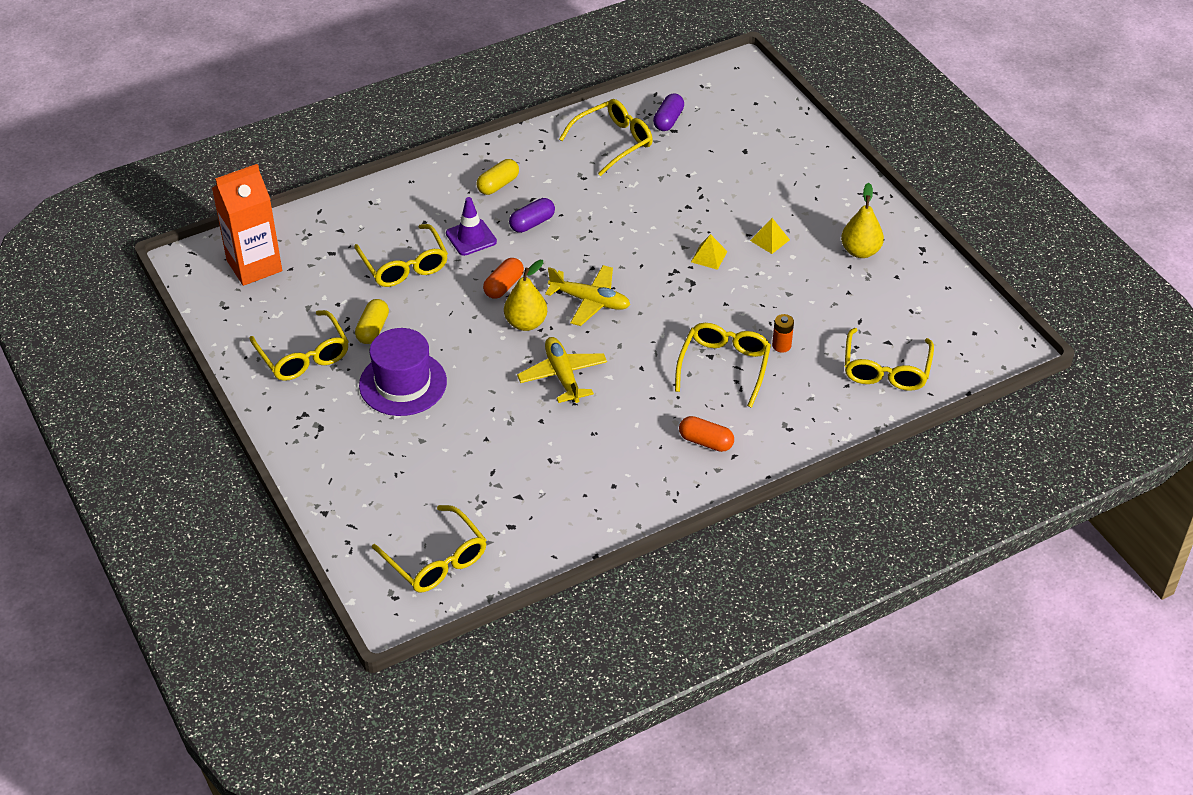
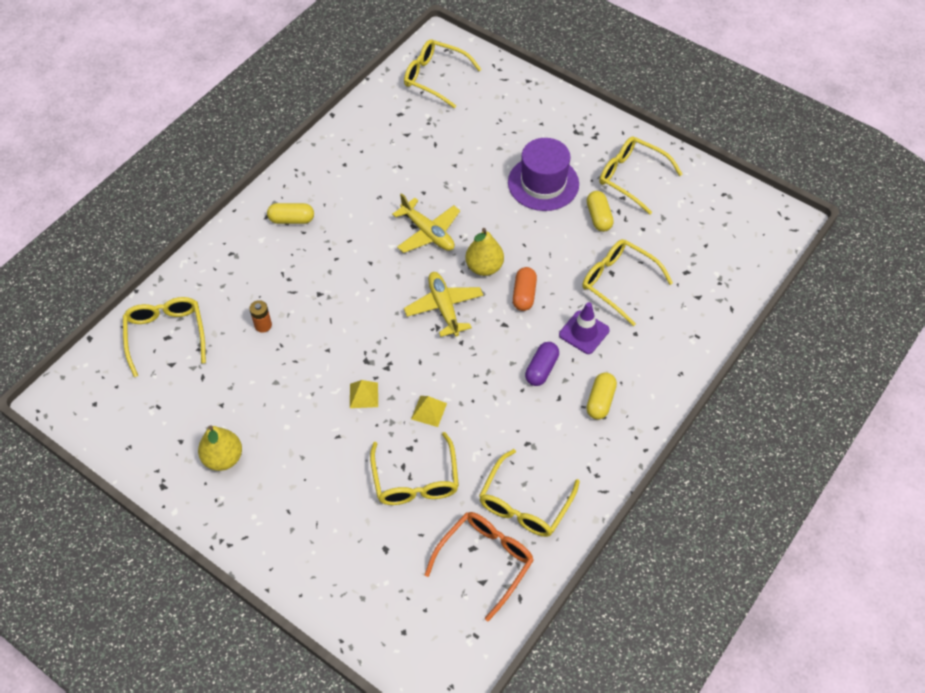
camera: 155 degrees right, 10 degrees up
(254, 266) = (735, 236): orange carton -> none
(590, 301) = (444, 307): yellow plane -> yellow plane turned 75 degrees clockwise
(668, 120) = (485, 561): purple capsule -> orange glasses
(706, 442) = (291, 219): orange capsule -> yellow capsule
(724, 366) = (303, 288): yellow glasses -> yellow glasses (415, 480)
(770, 240) = (315, 437): yellow pyramid -> yellow pyramid (429, 411)

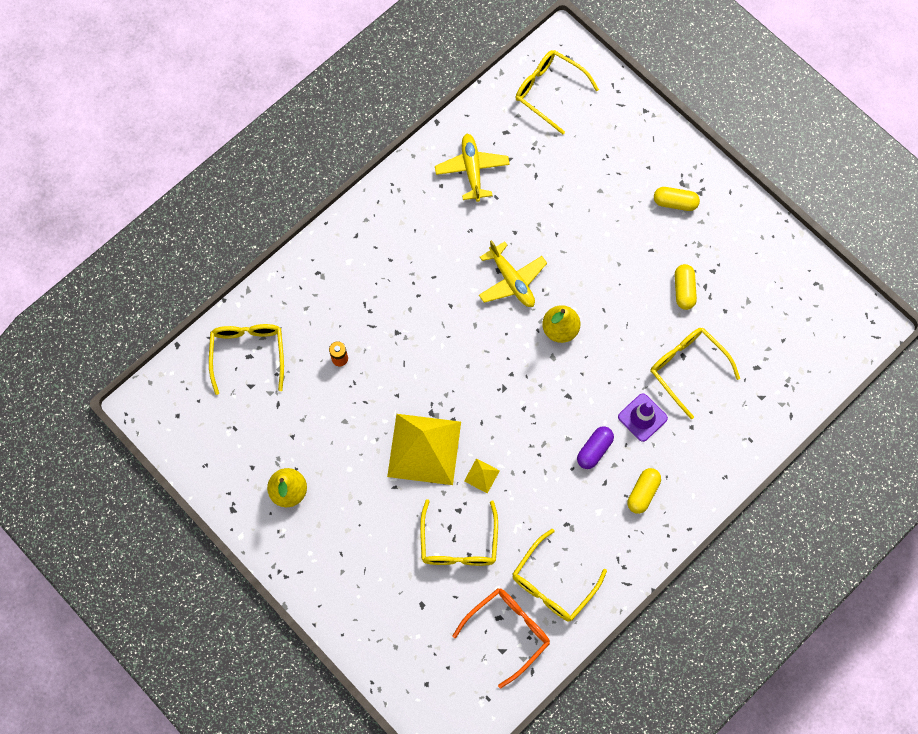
camera: 10 degrees right, 15 degrees up
(291, 219) = (380, 243): yellow capsule -> yellow capsule (675, 202)
(363, 395) = (424, 449): yellow pyramid -> yellow pyramid, size x2.49
(444, 307) = (513, 368): yellow plane -> yellow plane (472, 170)
(524, 295) = (593, 366): orange capsule -> none
(543, 183) = (636, 241): purple hat -> none
(631, 177) = (727, 248): yellow glasses -> none

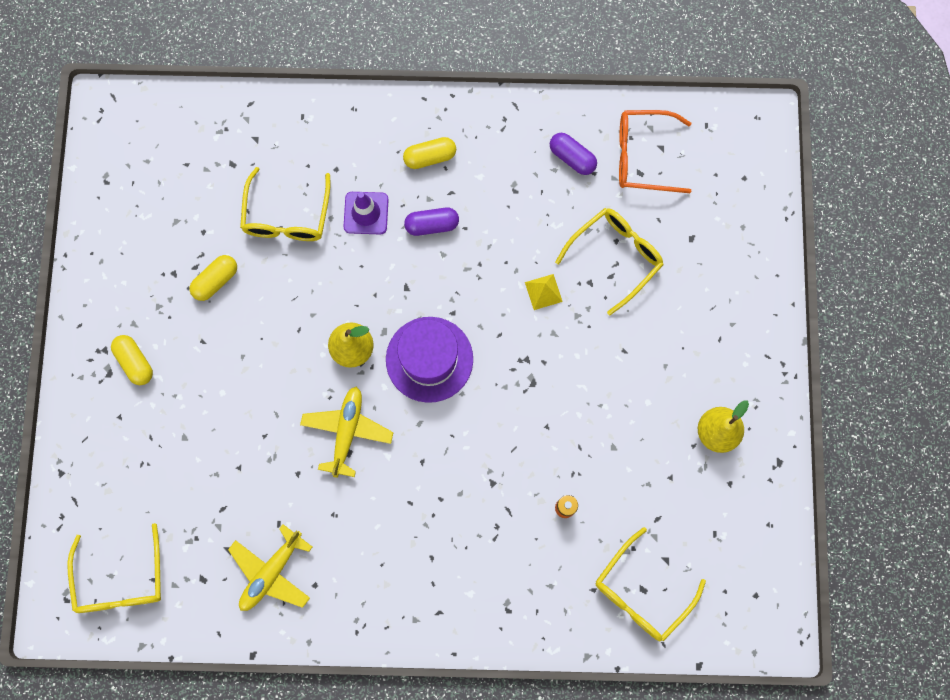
camera: 135 degrees left, 5 degrees up
(424, 449) = (569, 359): yellow pyramid -> none
(508, 367) = (429, 359): none -> purple hat
(553, 583) = (572, 158): yellow glasses -> purple capsule

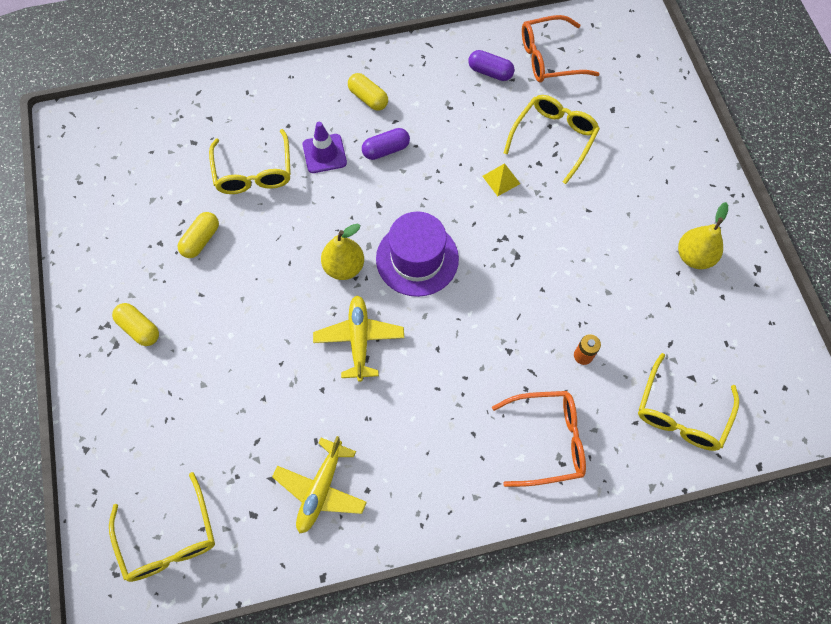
camera: 15 degrees left, 10 degrees down
(430, 157) = (368, 98): yellow capsule -> yellow capsule turned 75 degrees clockwise
(501, 584) = (547, 440): none -> orange glasses

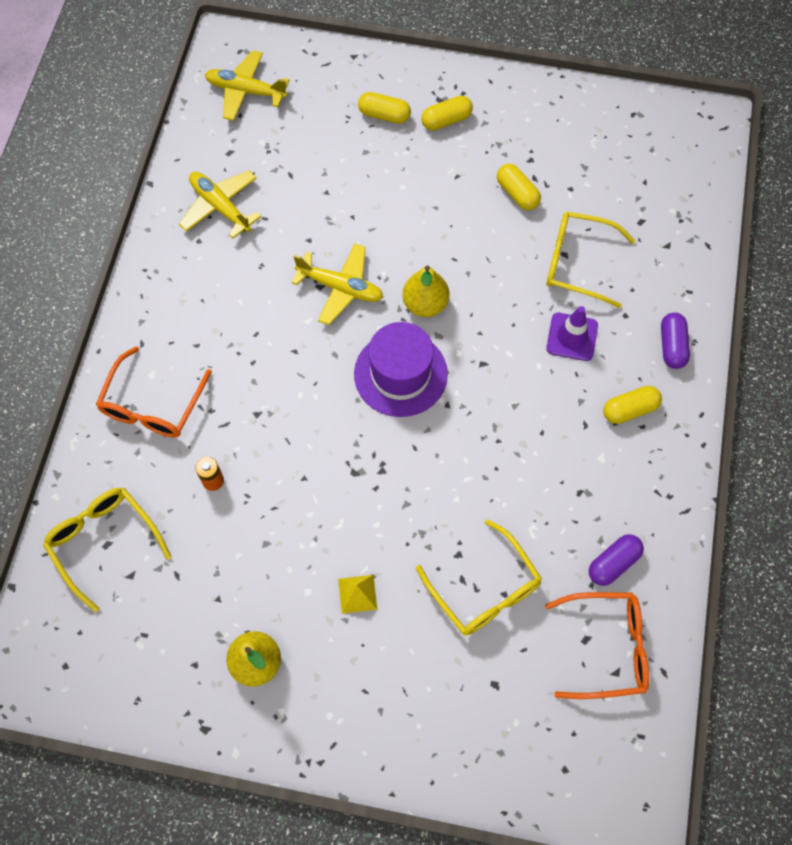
camera: 115 degrees right, 0 degrees up
(152, 386) = (384, 115): none -> yellow capsule
(169, 538) = (246, 91): yellow glasses -> yellow plane
(386, 150) = (550, 399): purple capsule -> purple capsule (672, 346)
(501, 179) = (455, 502): yellow pyramid -> yellow pyramid (357, 594)
(549, 58) = (607, 647): orange glasses -> orange glasses turned 75 degrees clockwise

